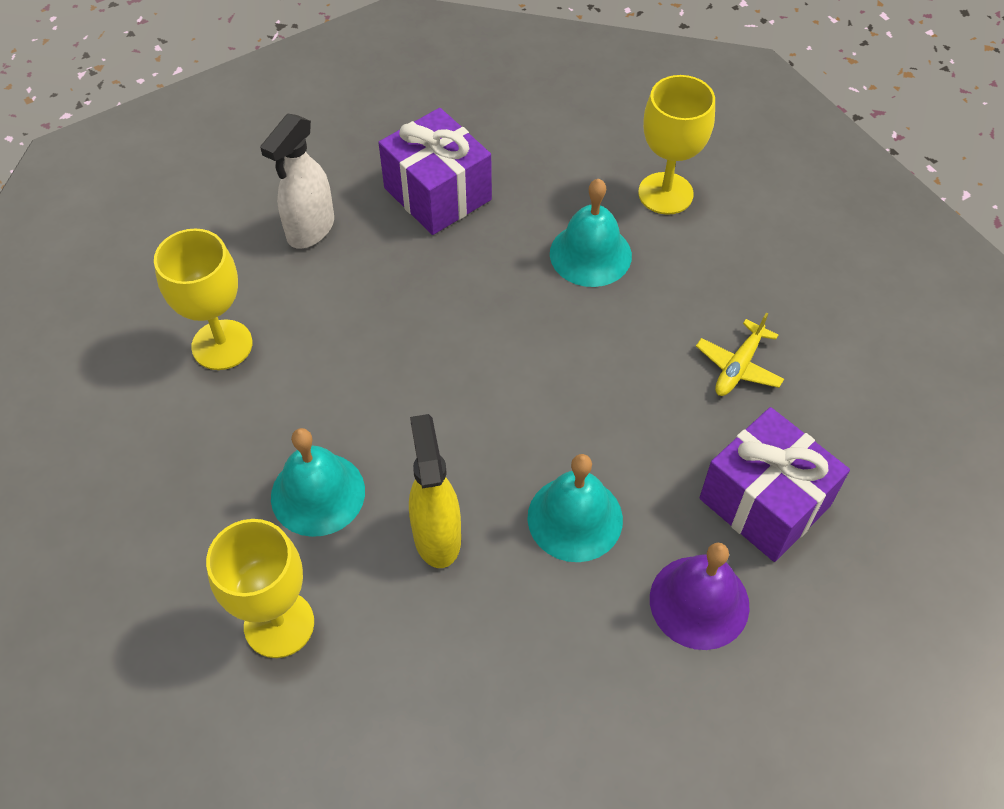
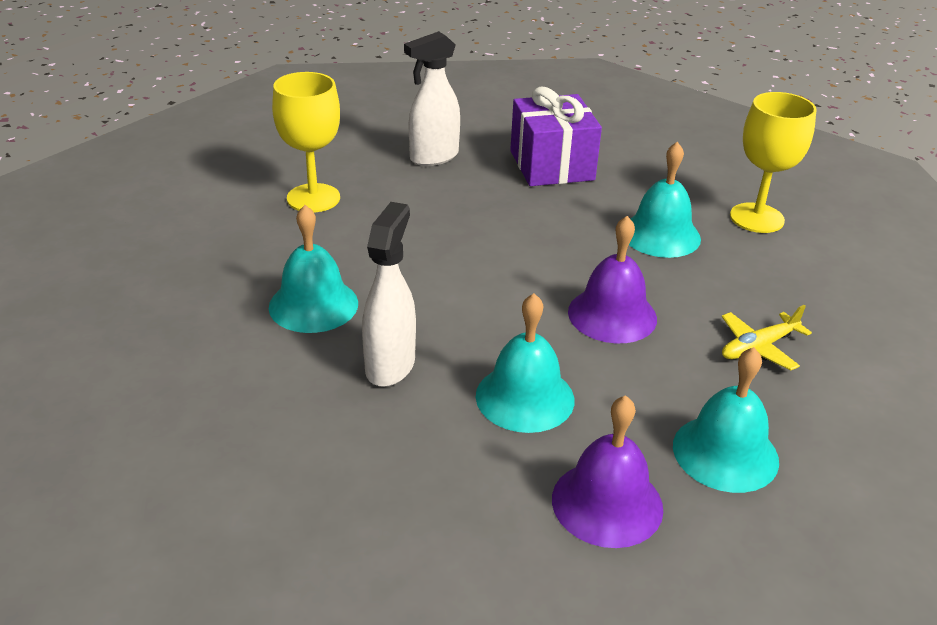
camera: 25 degrees right, 20 degrees down
(279, 624) = (213, 373): yellow goblet -> none
(437, 536) = (390, 365): yellow spray bottle -> white spray bottle
(598, 382) = (612, 315): none -> purple bell
(764, 502) = (725, 453): purple gift -> turquoise bell

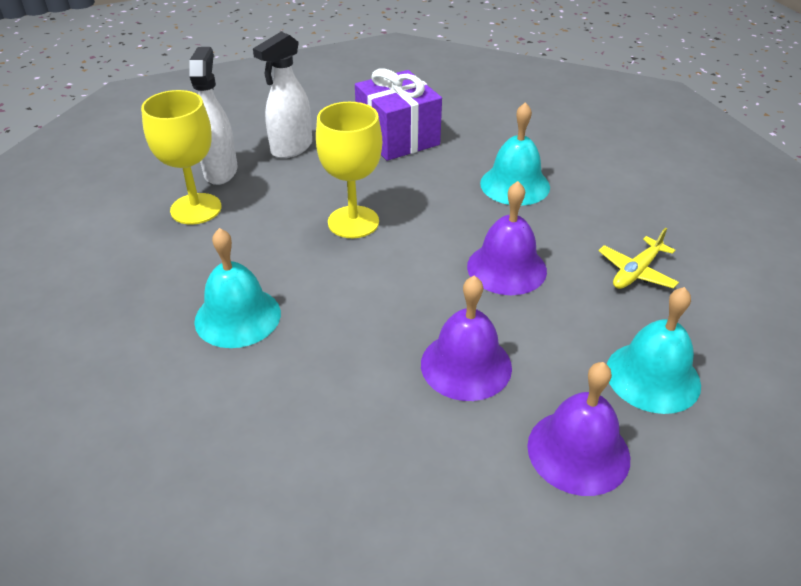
camera: 15 degrees left, 5 degrees up
(390, 365) = (334, 362): white spray bottle -> white spray bottle (221, 171)
(525, 397) = (466, 365): turquoise bell -> purple bell
(756, 218) = (584, 154): yellow goblet -> yellow goblet (353, 222)

